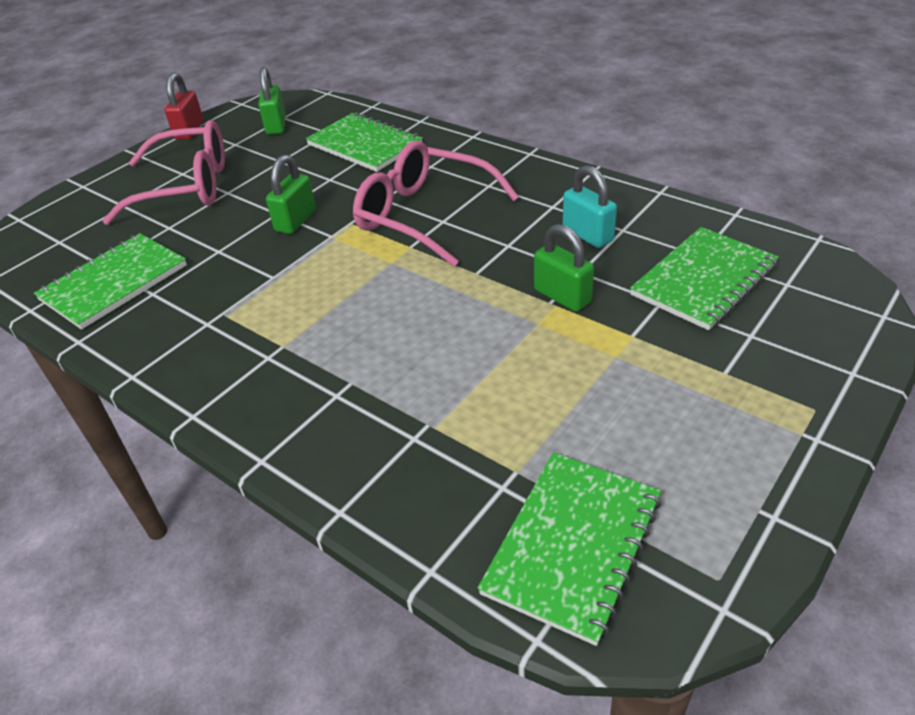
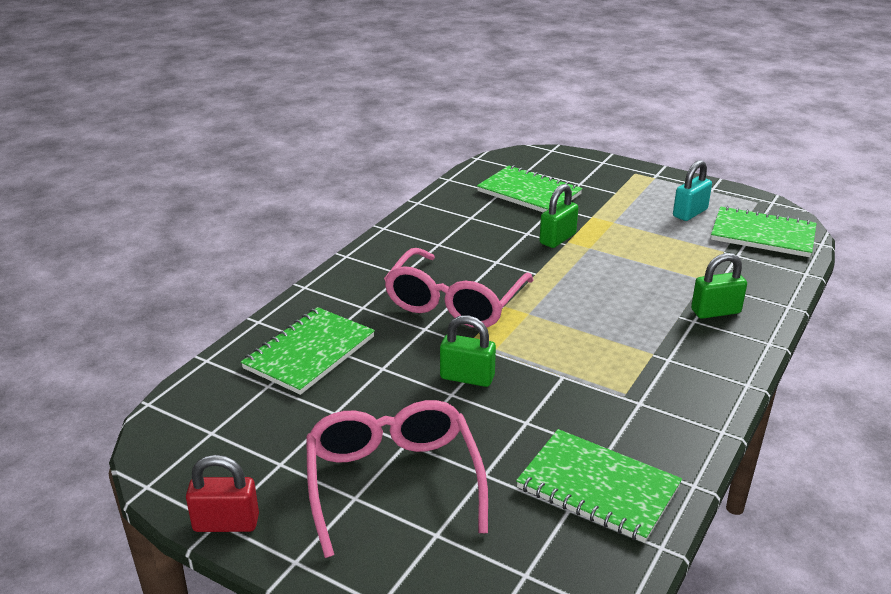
camera: 100 degrees left, 10 degrees down
(276, 125) = (237, 433): green padlock -> green padlock (715, 311)
(587, 235) = (479, 229): turquoise padlock -> turquoise padlock (690, 213)

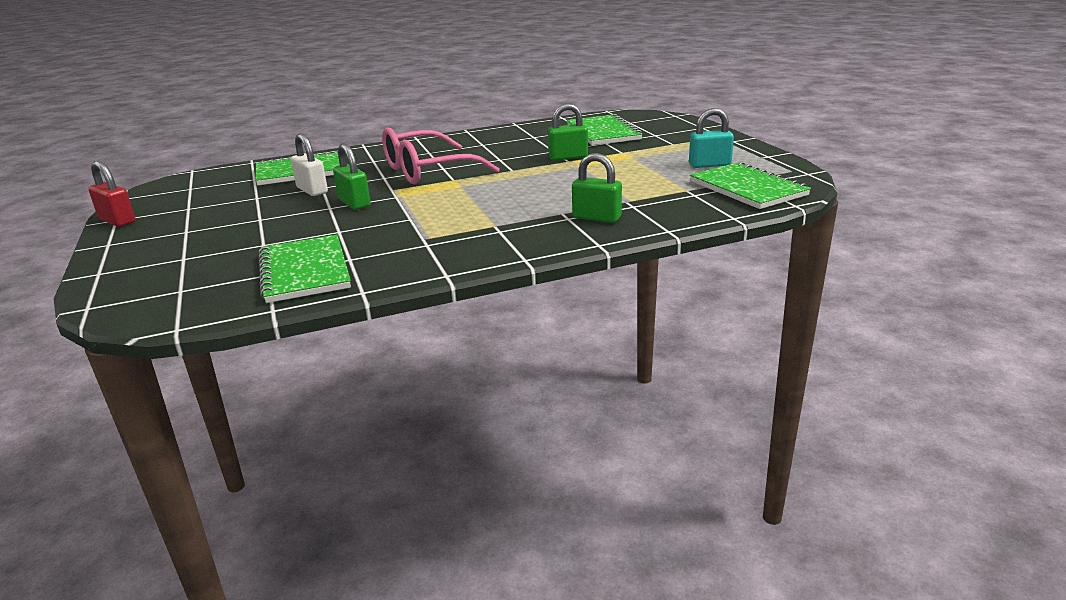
camera: 40 degrees right, 5 degrees down
(382, 377) = (312, 190): none -> white padlock
(393, 481) = (215, 231): pink glasses -> none

